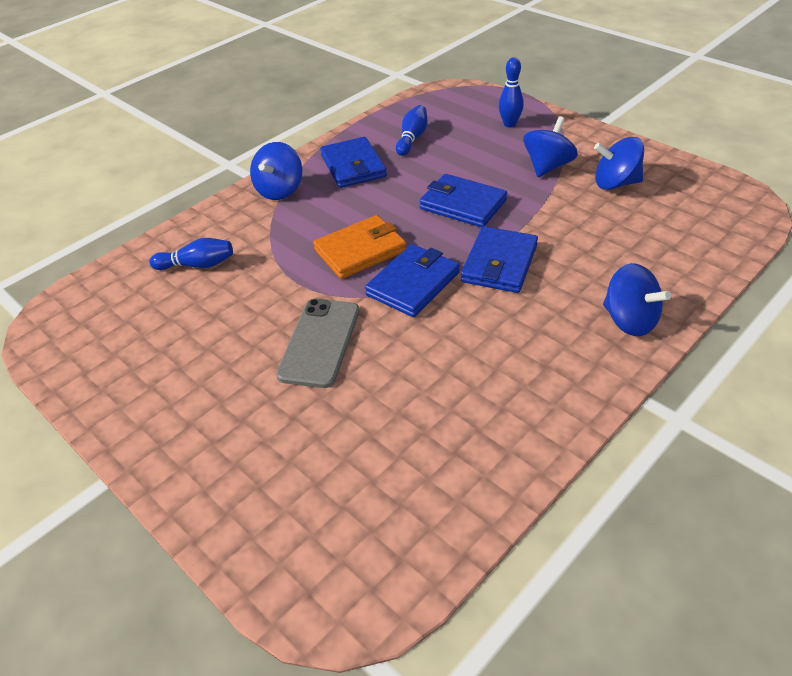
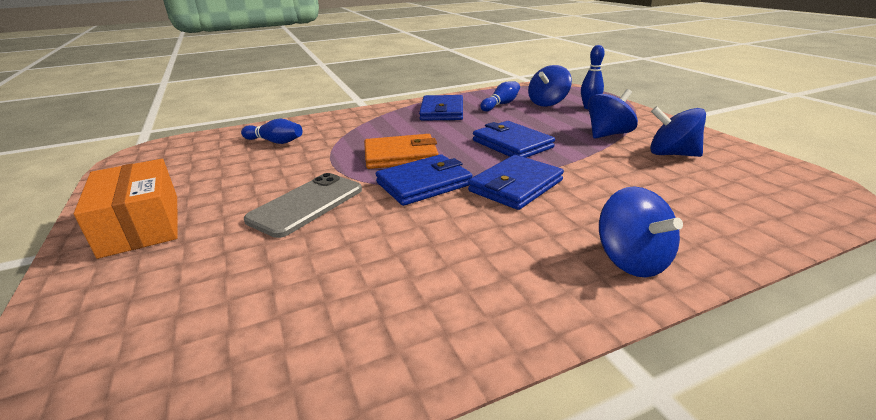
camera: 20 degrees right, 15 degrees down
(174, 416) = (141, 225): none -> orange box
(280, 190) = (376, 115): blue spinning top -> blue spinning top (547, 103)

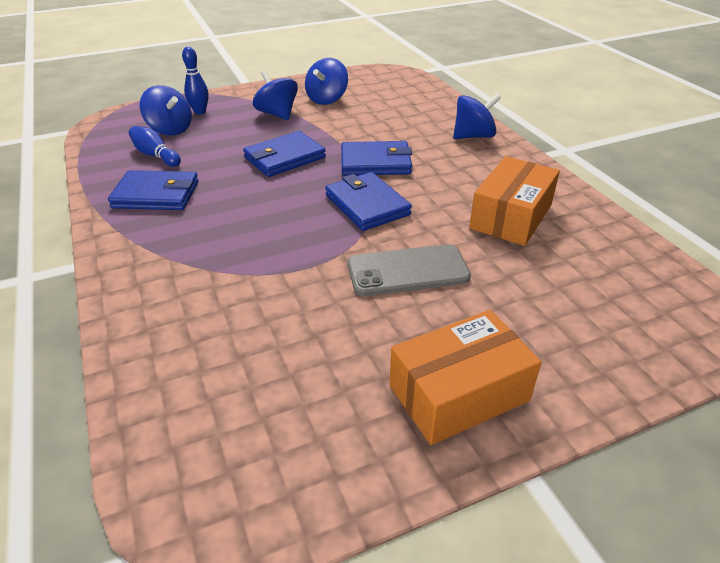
camera: 90 degrees left, 10 degrees up
(275, 142) = (210, 334): blue bowling pin -> none
(306, 204) = (408, 271): grey phone -> grey phone turned 45 degrees counterclockwise
(389, 277) = (511, 216): none -> orange box
(400, 155) = (295, 220): orange wallet -> none
(516, 186) = (375, 162): blue wallet -> blue wallet turned 45 degrees counterclockwise

